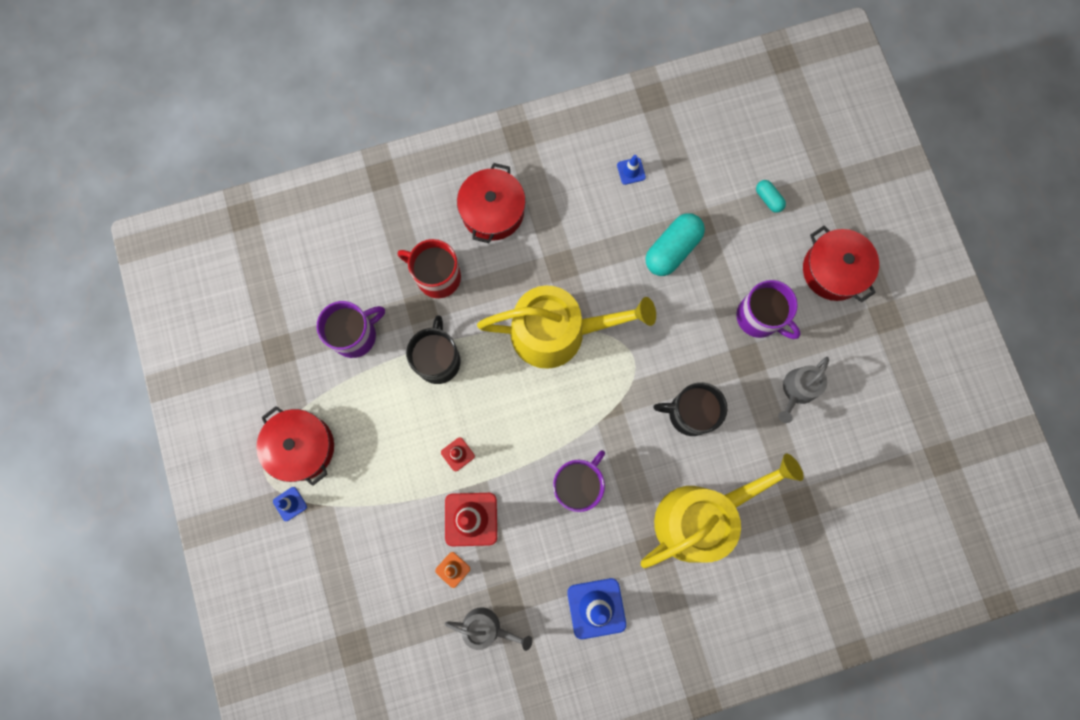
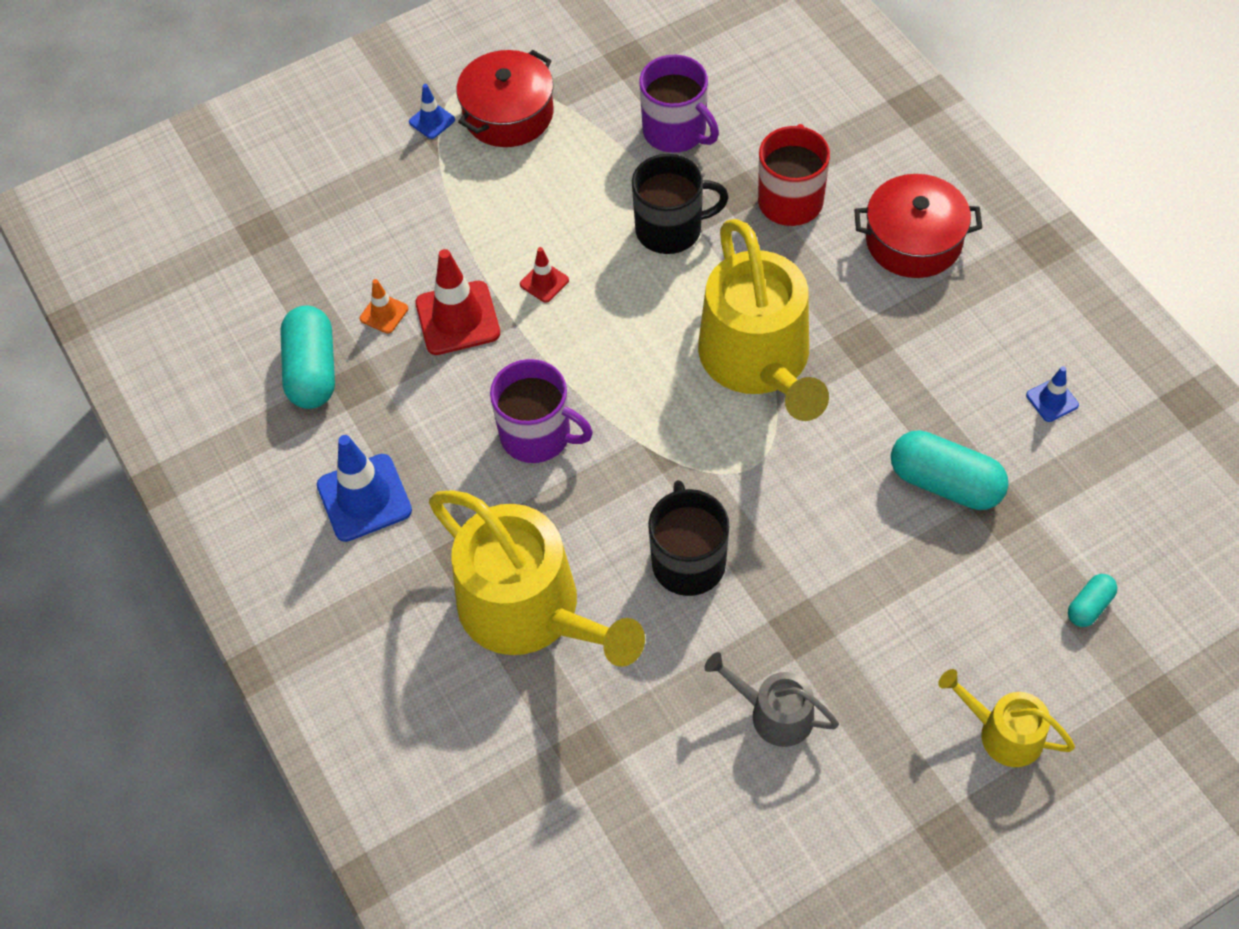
camera: 80 degrees right, 20 degrees down
(486, 628) = (312, 371): grey watering can -> turquoise capsule
(759, 317) = (878, 632): purple mug -> none
(833, 270) = (1003, 733): red pot -> yellow watering can

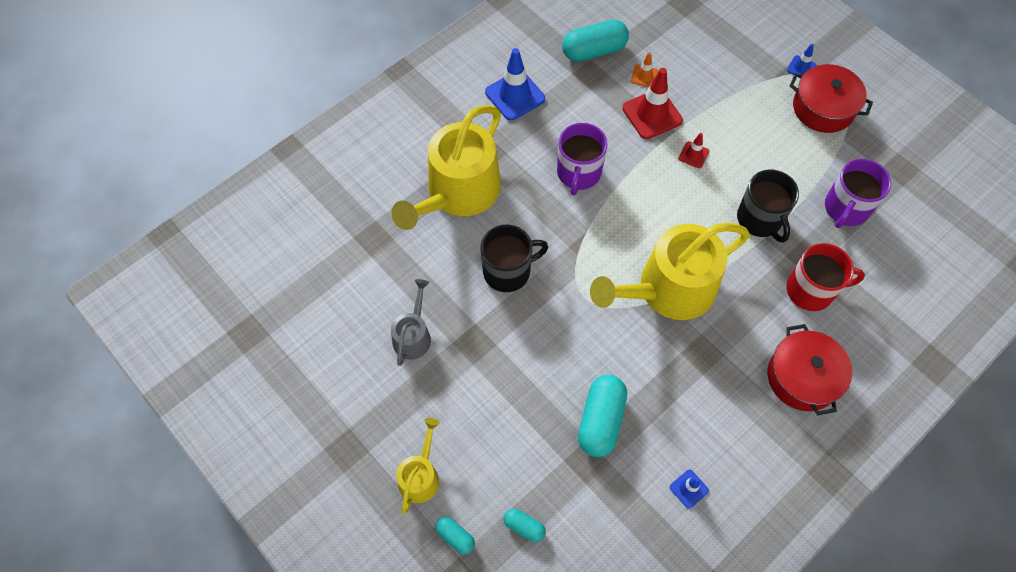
camera: 75 degrees right, 5 degrees up
(1097, 698) = (455, 537): none -> turquoise capsule

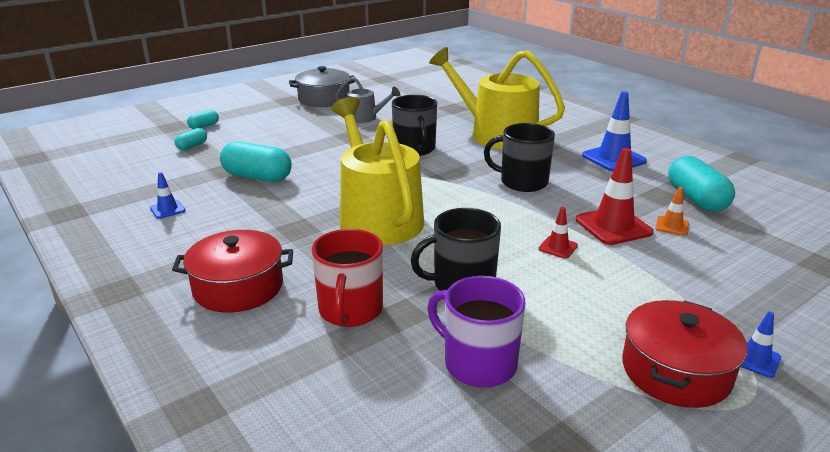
camera: 95 degrees right, 35 degrees down
(341, 401) = (324, 99): none -> grey pot
(420, 476) = (255, 118): yellow watering can -> none
(578, 173) = (522, 182): purple mug -> black mug

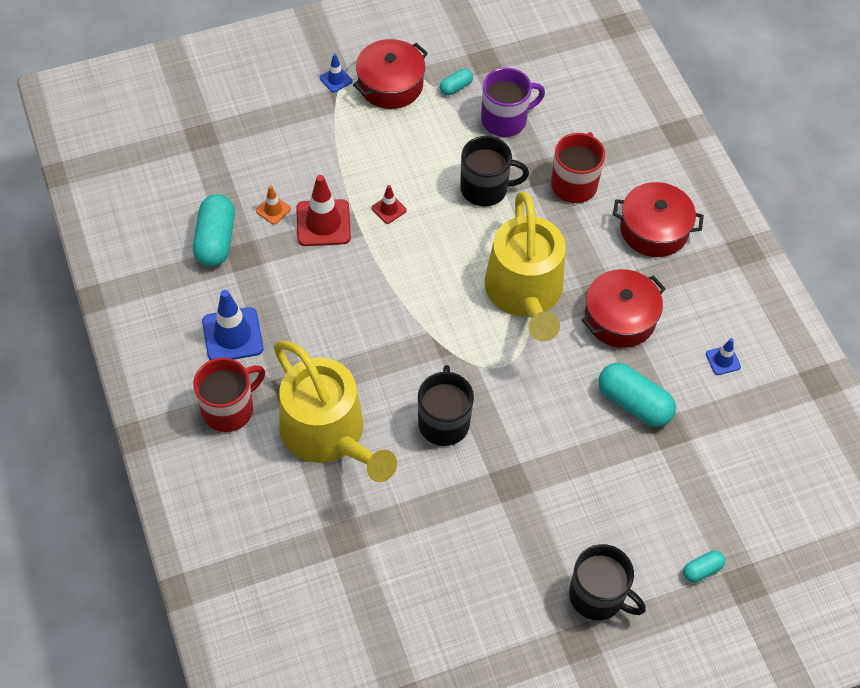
camera: 165 degrees left, 30 degrees up
(192, 146) = (712, 507): turquoise capsule -> turquoise capsule (456, 87)
(275, 217) = (620, 318): none -> red pot
(324, 99) = (523, 630): grey pot -> none
(365, 118) = (478, 536): grey watering can -> none
(478, 363) = (505, 120): purple mug -> purple mug turned 75 degrees counterclockwise
(522, 182) = (360, 315): black mug -> black mug (598, 596)
(576, 133) = (229, 409): none -> red mug

